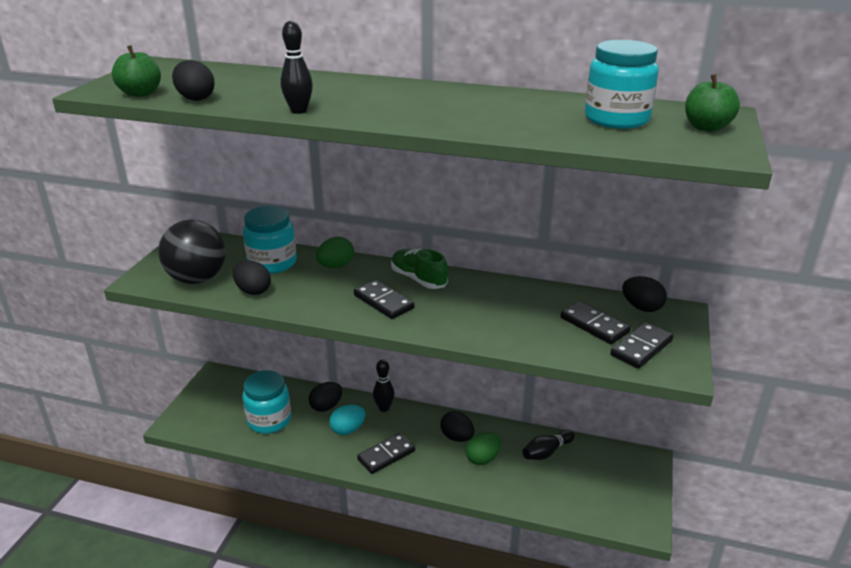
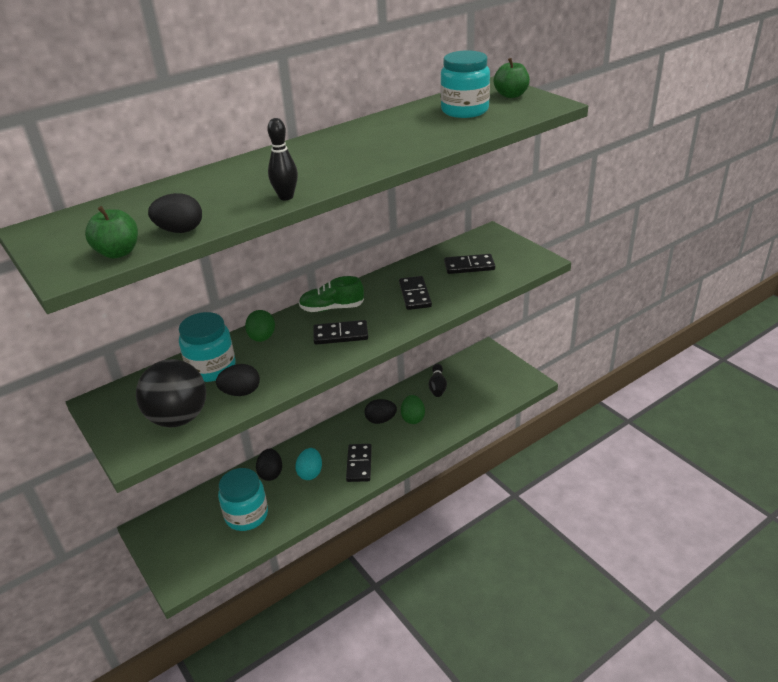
camera: 50 degrees left, 5 degrees up
(384, 408) = (310, 442): black bowling pin -> none
(641, 307) = (471, 242): black egg -> none
(641, 348) = (509, 262): black domino -> black domino (415, 295)

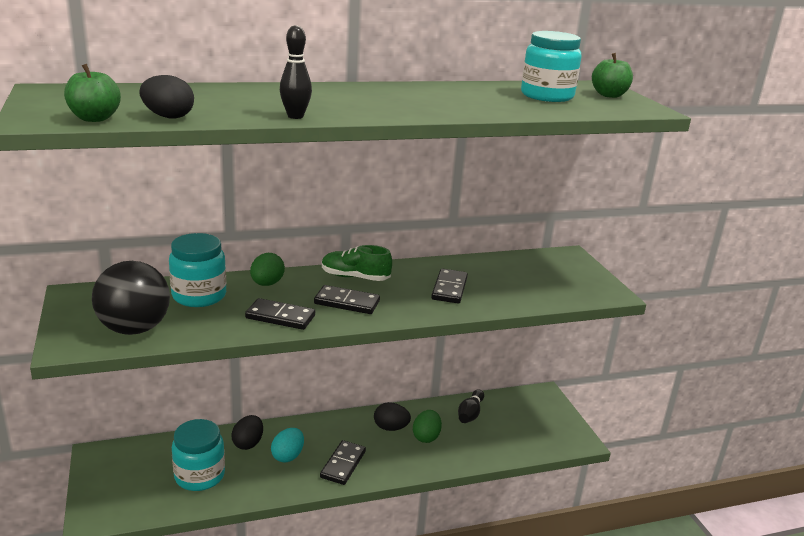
camera: 15 degrees right, 10 degrees down
(241, 392) = (210, 324): black egg -> none
(469, 266) = (526, 278): black domino -> black domino (280, 317)

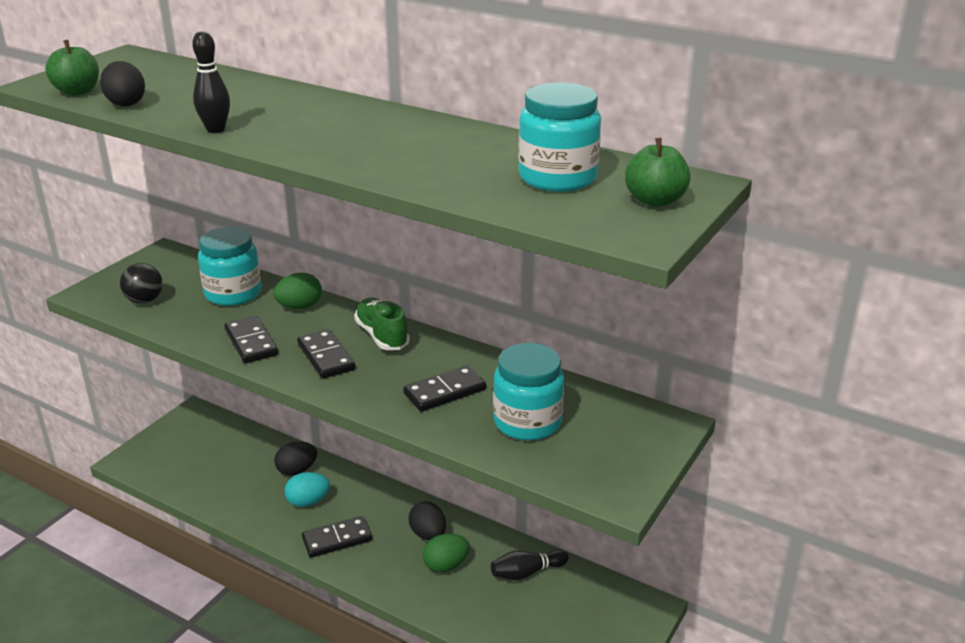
camera: 50 degrees right, 5 degrees up
(134, 329) = (144, 300): black ball -> black ball, size x0.56
(199, 476) = (227, 475): turquoise jar -> turquoise jar (527, 422)

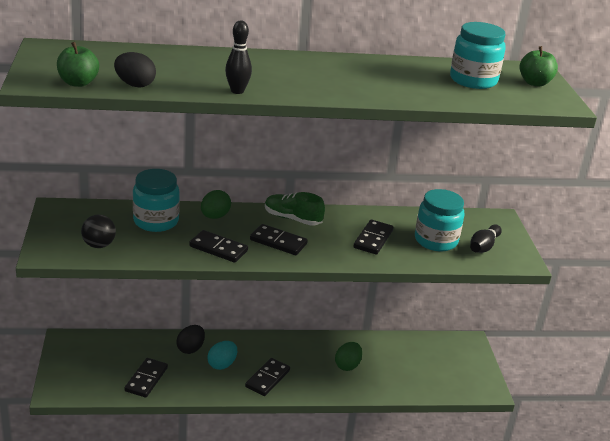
camera: 40 degrees left, 0 degrees up
(217, 485) = (146, 379): none -> black domino
(428, 534) = (318, 353): black egg -> none
(526, 572) = (394, 350): black bowling pin -> black bowling pin (483, 246)

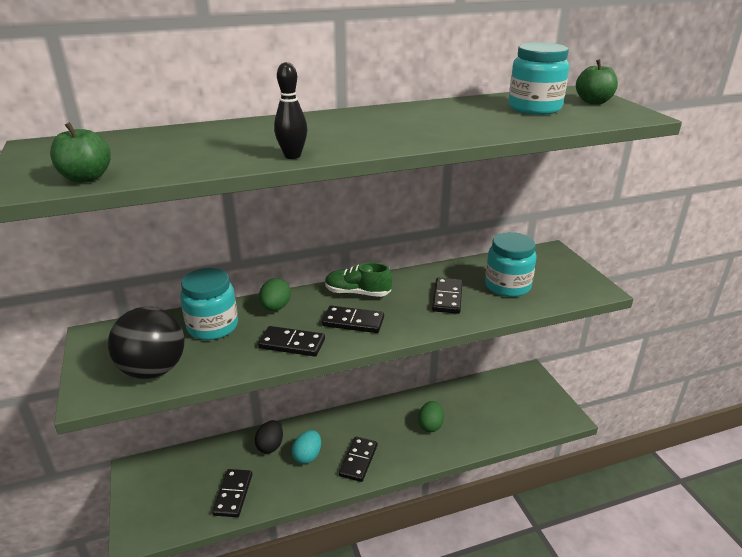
camera: 10 degrees left, 0 degrees up
(99, 245) = (153, 370): black ball -> black ball, size x1.78
(135, 85) = (162, 168): black egg -> none
(483, 246) = (555, 282): black bowling pin -> none

